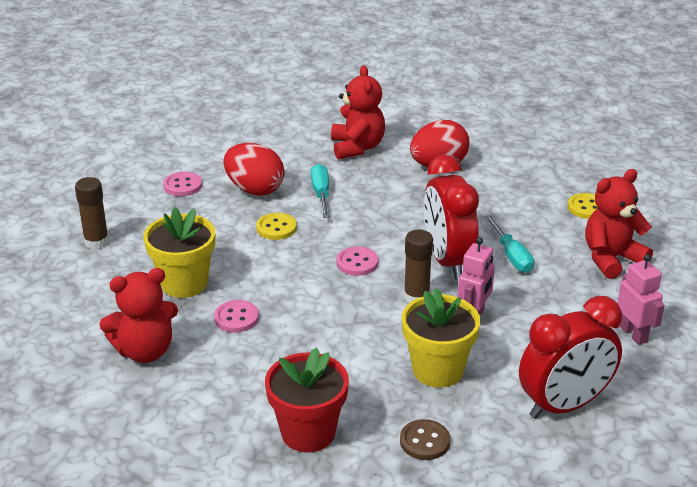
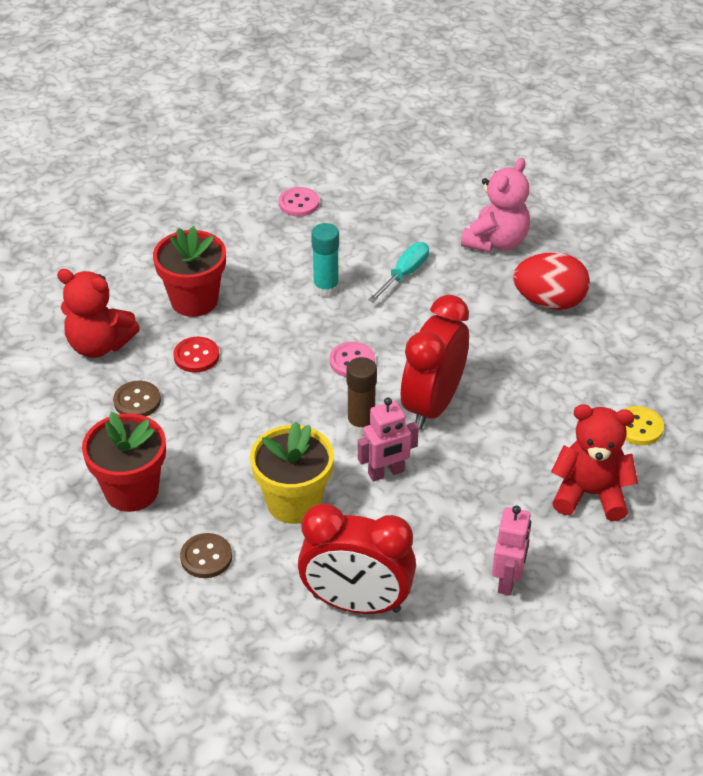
camera: 40 degrees right, 10 degrees up
(96, 242) = (173, 223): brown glue stick -> none
(184, 283) = (194, 300): yellow flower pot -> red flower pot
(229, 371) = (137, 401): none -> brown button
(236, 318) = (196, 356): pink button -> red button
(254, 189) = (353, 239): red egg -> none
(276, 228) = (326, 288): yellow button -> turquoise glue stick
(357, 147) = (496, 242): red teddy bear -> pink teddy bear
(512, 256) = (497, 435): turquoise screwdriver -> none

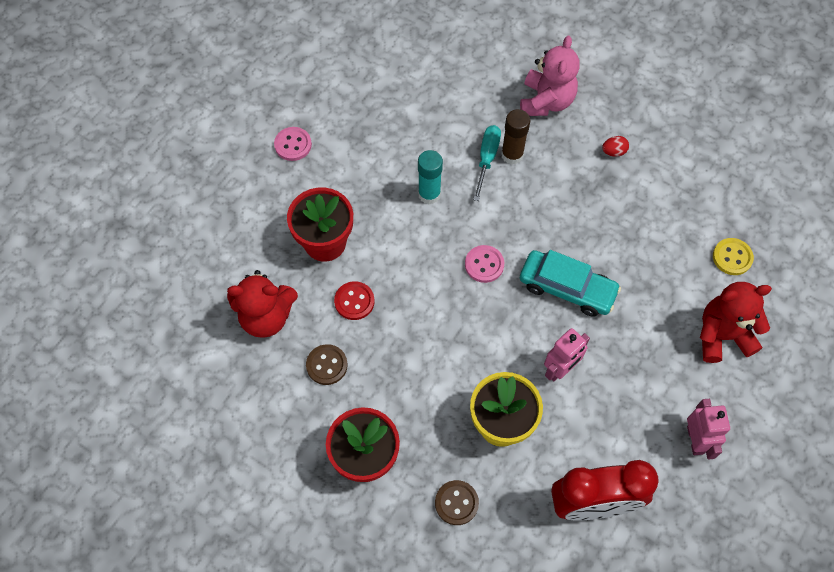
camera: 20 degrees left, 20 degrees up
(299, 203) = (365, 109): pink button -> pink button (293, 145)
(361, 424) = (519, 327): brown glue stick -> brown glue stick (512, 155)
(432, 405) = (567, 288): red clock -> turquoise car
(549, 302) = (613, 152): red egg -> red egg, size x0.42

